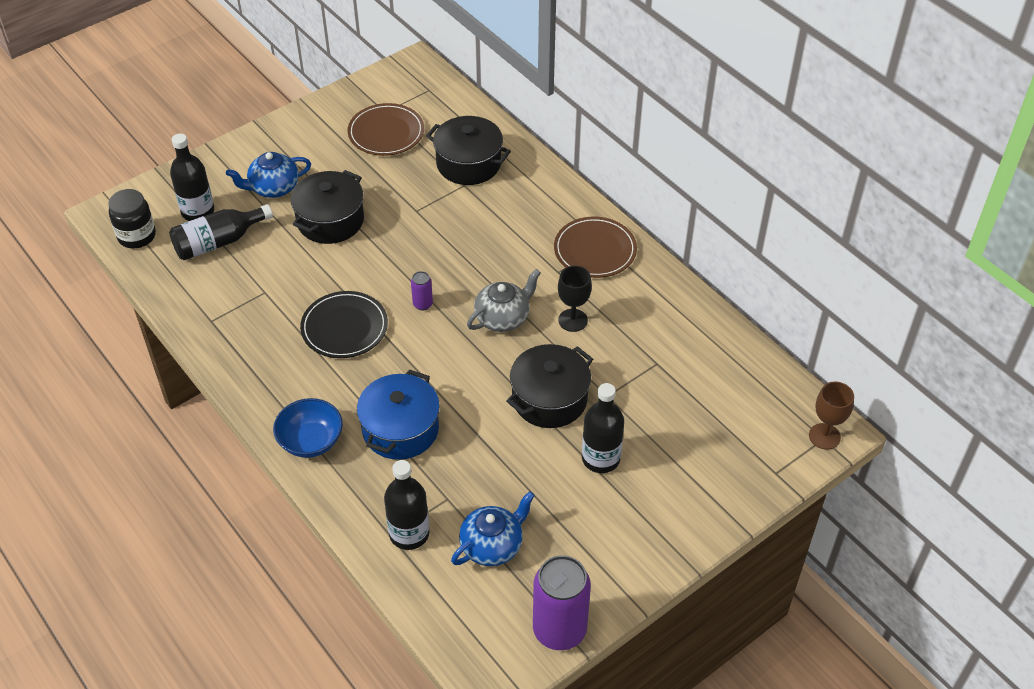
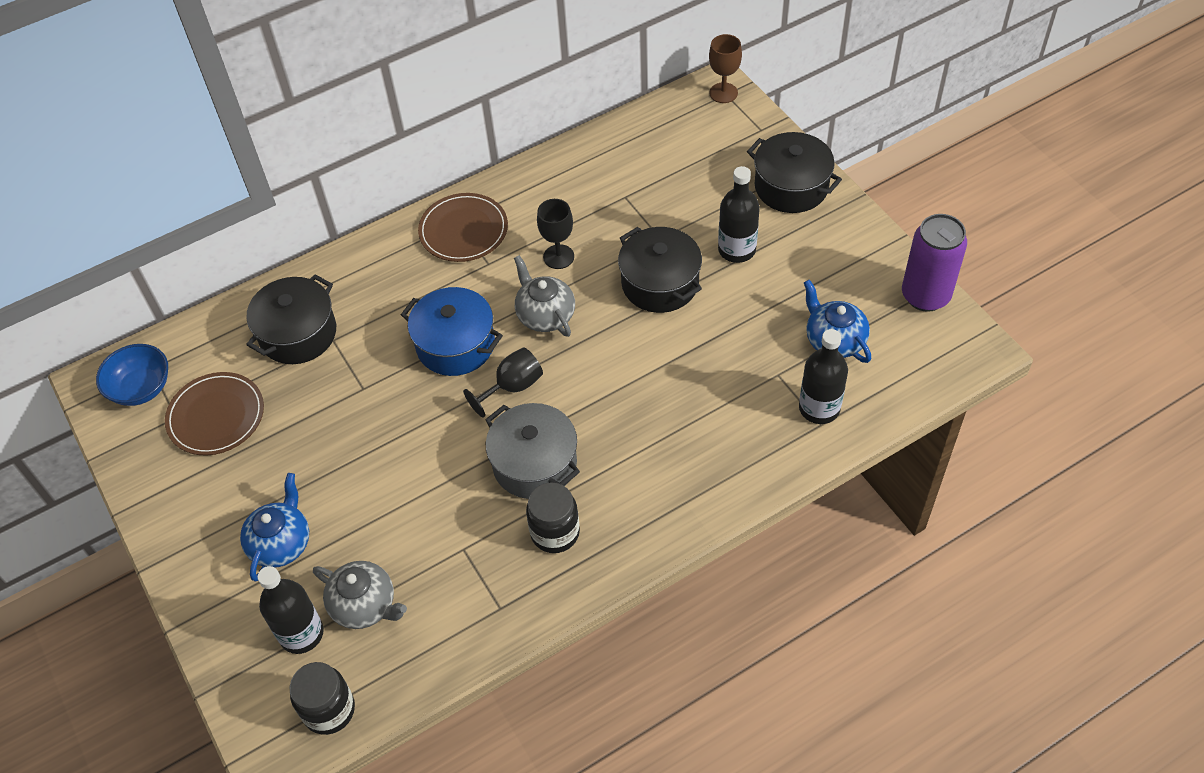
camera: 80 degrees left, 5 degrees up
(218, 242) = (365, 605): black bottle -> grey teapot
(273, 188) = (281, 543): blue teapot -> blue teapot turned 150 degrees counterclockwise
(277, 347) = (555, 532): none -> black jar
(311, 441) = (695, 497): blue bowl -> blue bowl (141, 388)
(330, 220) = (357, 478): black pot -> black pot (791, 187)
(344, 327) = (534, 463): black plate -> grey pot
(400, 429) = (687, 412): blue pot -> blue pot (455, 345)
(422, 304) = (512, 387): purple can -> black goblet

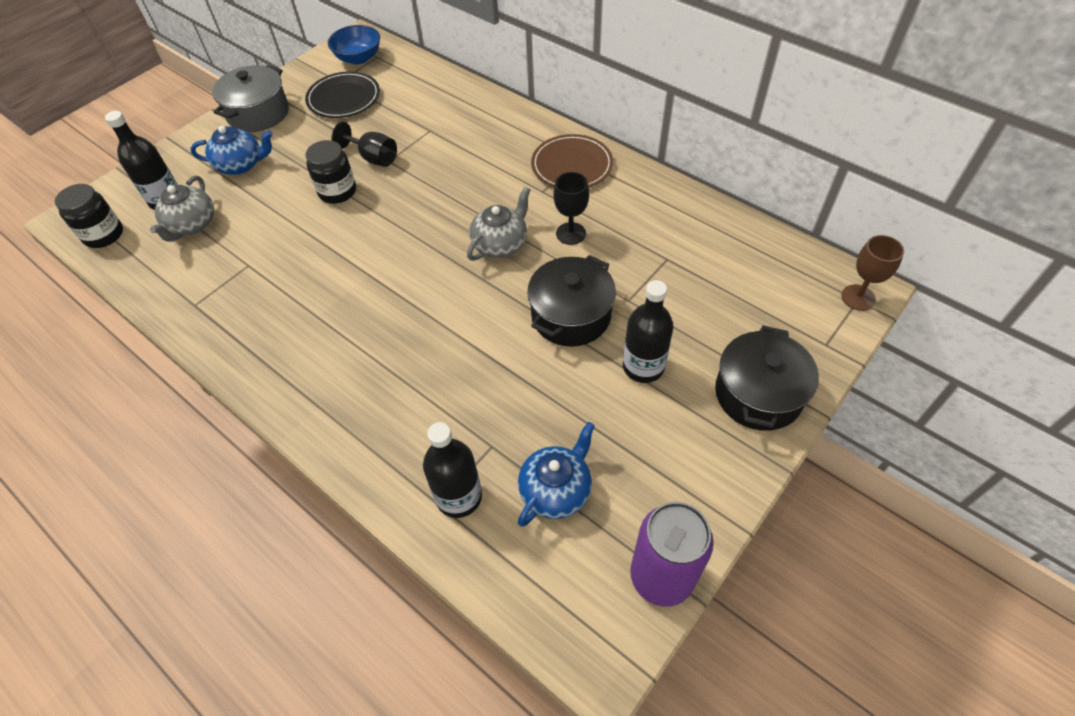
camera: 70 degrees right, 0 degrees up
(216, 416) = (344, 98): brown plate -> black plate
(298, 334) = (429, 111): black pot -> none
(455, 345) = (448, 198): blue pot -> none
(512, 387) = (415, 246): black goblet -> black goblet (373, 158)
(534, 463) = (339, 284): grey pot -> grey pot (258, 113)
(555, 532) = (271, 319): black jar -> black jar (337, 191)

